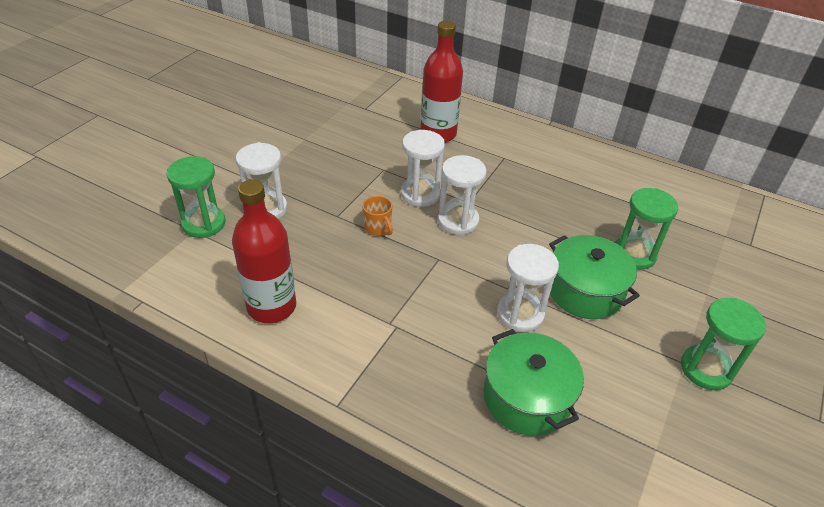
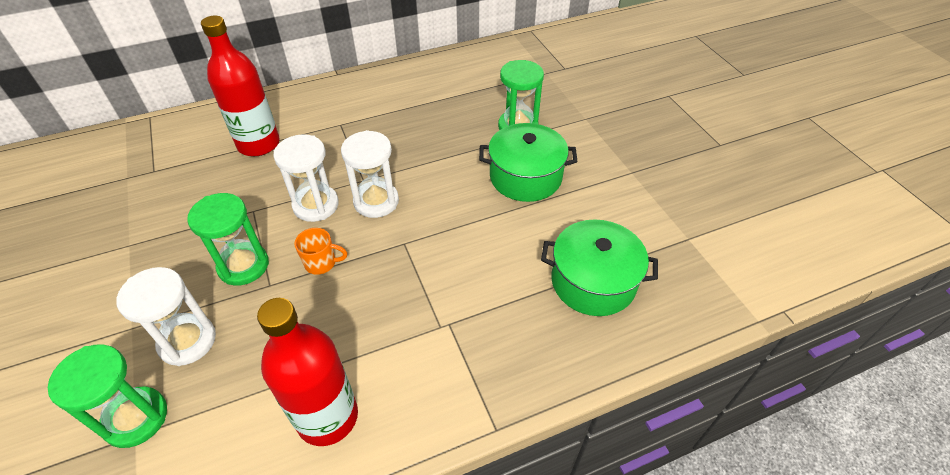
camera: 50 degrees left, 5 degrees up
(520, 314) = (512, 230): white hourglass -> none
(706, 369) = (645, 166): green hourglass -> green hourglass (243, 266)

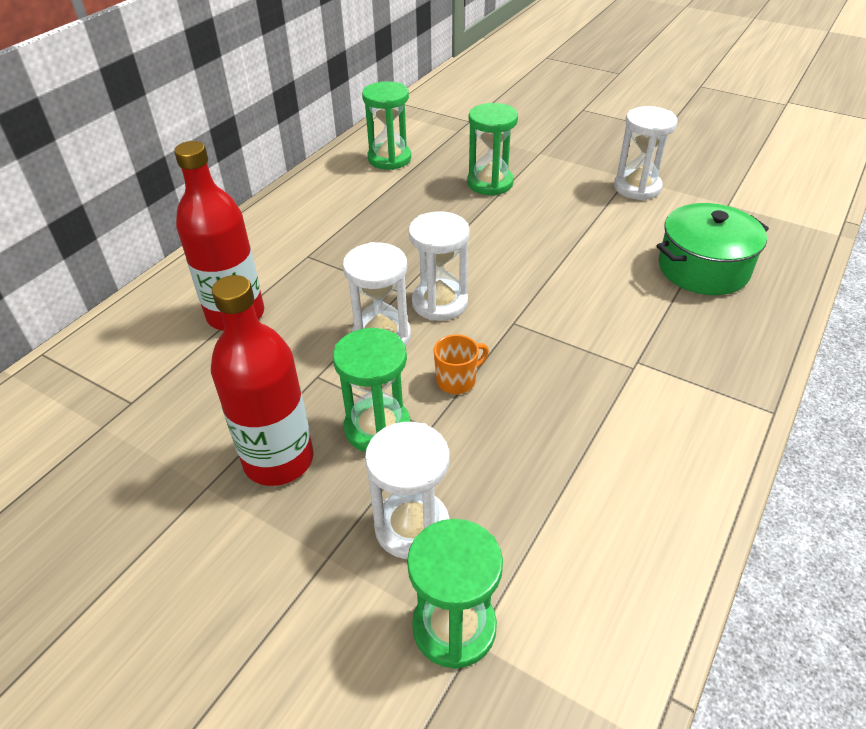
camera: 35 degrees left, 5 degrees down
(327, 417) = (636, 494): red bottle -> red bottle (278, 460)
(472, 75) = (389, 159): none -> green hourglass
(525, 177) = (549, 219): green pot -> none
(627, 185) = (637, 187): none -> white hourglass

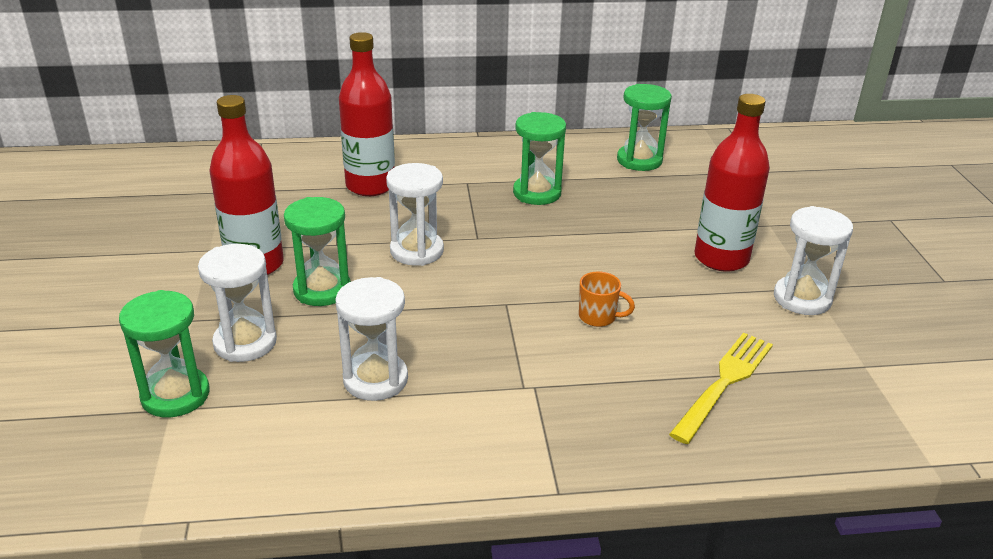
camera: 50 degrees right, 10 degrees down
(439, 303) = (486, 260): white hourglass -> white hourglass (375, 379)
(457, 380) = (407, 303): orange mug -> orange mug (598, 317)
(490, 183) = (680, 219): green hourglass -> green hourglass (537, 193)
(558, 193) = (721, 258): none -> red bottle
(703, 268) = (724, 383): green pot -> yellow fork

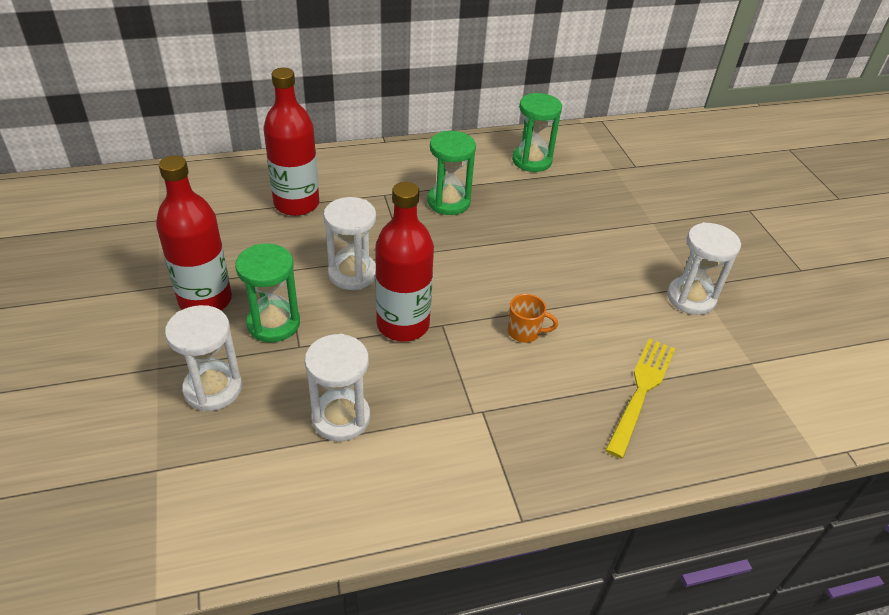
camera: 10 degrees left, 10 degrees up
(175, 395) = (158, 454): green hourglass -> none
(721, 258) = (618, 261): red bottle -> red bottle (403, 324)

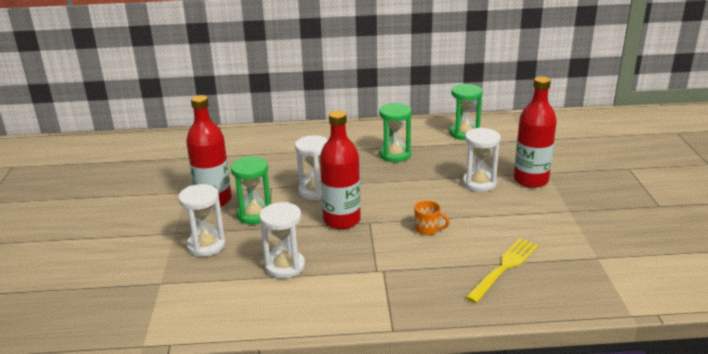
camera: 15 degrees right, 15 degrees down
(296, 204) = (288, 152): red bottle -> red bottle (531, 180)
(691, 298) = (561, 217): white hourglass -> white hourglass (479, 183)

